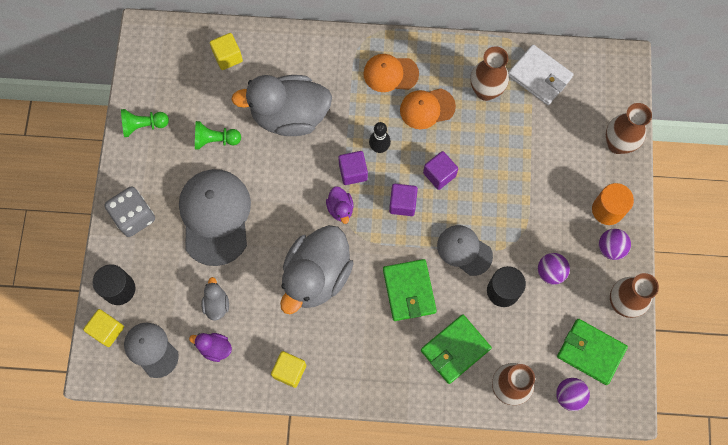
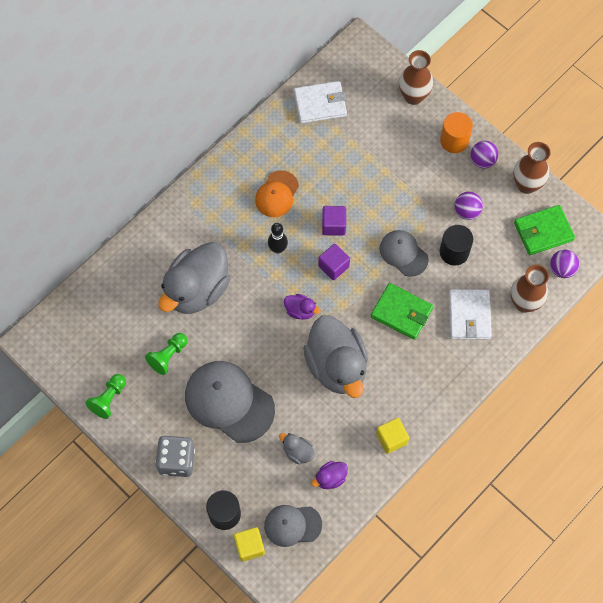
camera: 50 degrees left, 5 degrees down
(228, 57) = (109, 297): yellow cube -> none
(353, 172) = (280, 280): purple cube -> none
(390, 73) = (228, 197): orange cap -> none
(455, 349) = (469, 316): green wallet -> white wallet
(464, 250) = (403, 253): grey cap -> grey cap turned 60 degrees clockwise
(485, 91) = (299, 146): brown vase -> none

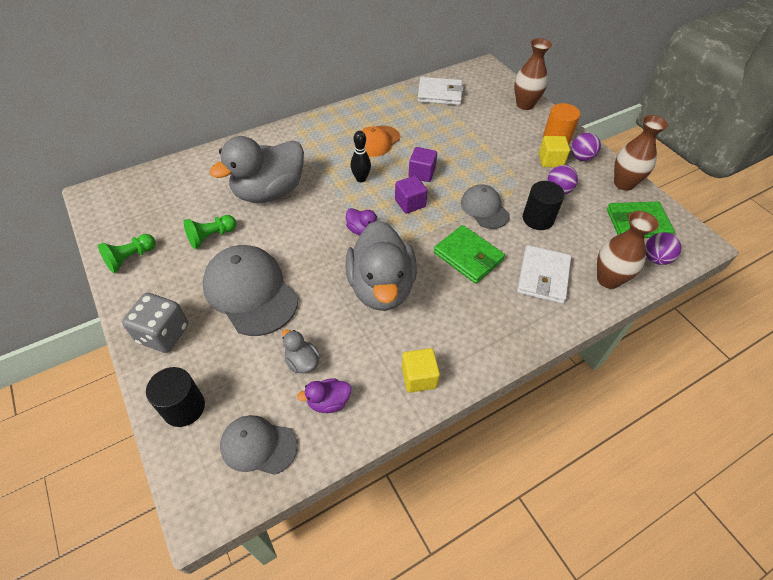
camera: 15 degrees right, 15 degrees down
(249, 546) = (193, 457): yellow cube -> yellow cube (550, 160)

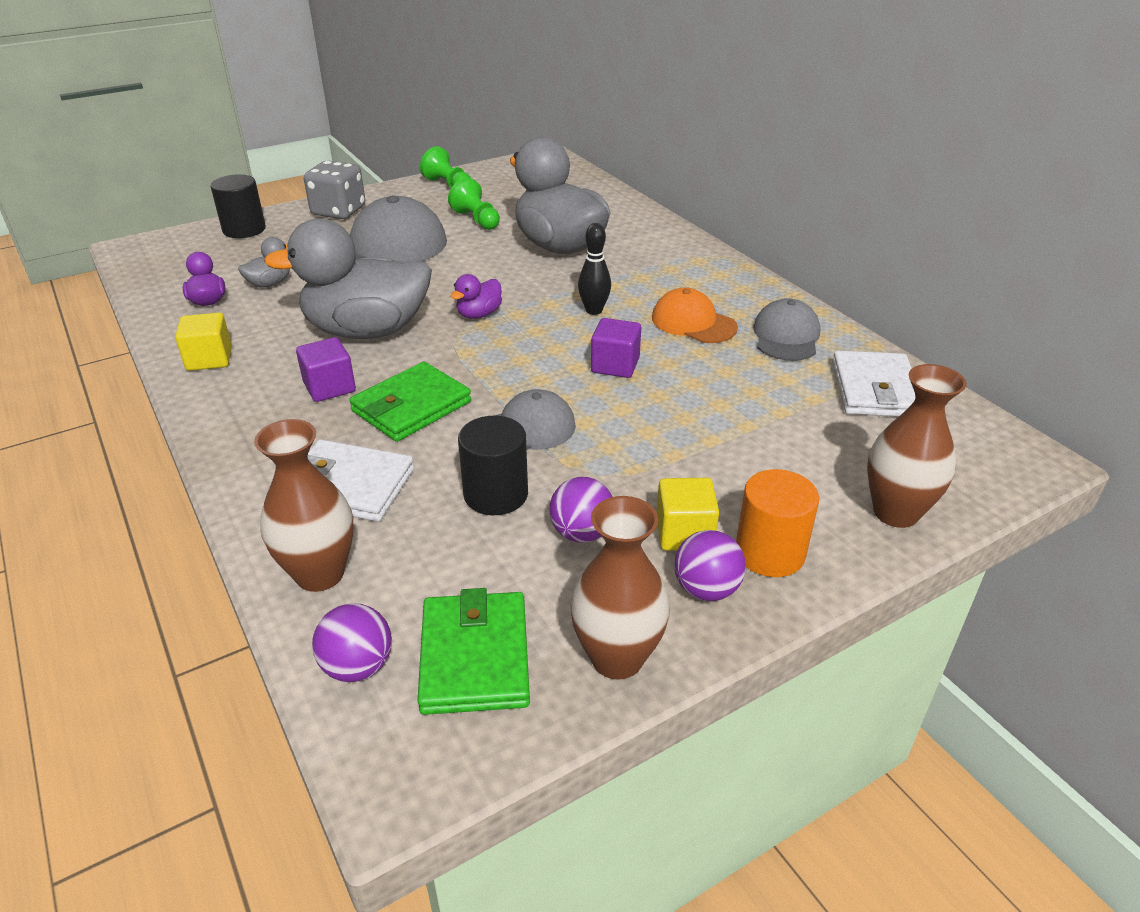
camera: 90 degrees right, 15 degrees down
(258, 445) = (179, 267): grey cap -> grey cap (786, 336)
(410, 203) = (538, 354): purple cube -> purple cube (329, 387)

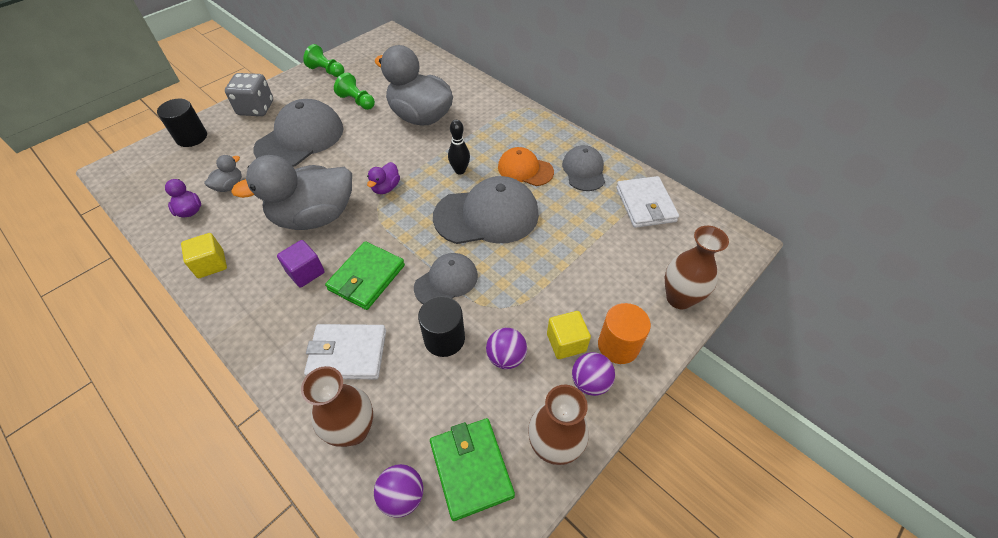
camera: 15 degrees left, 15 degrees up
(615, 365) = (487, 215): purple cube -> grey cap

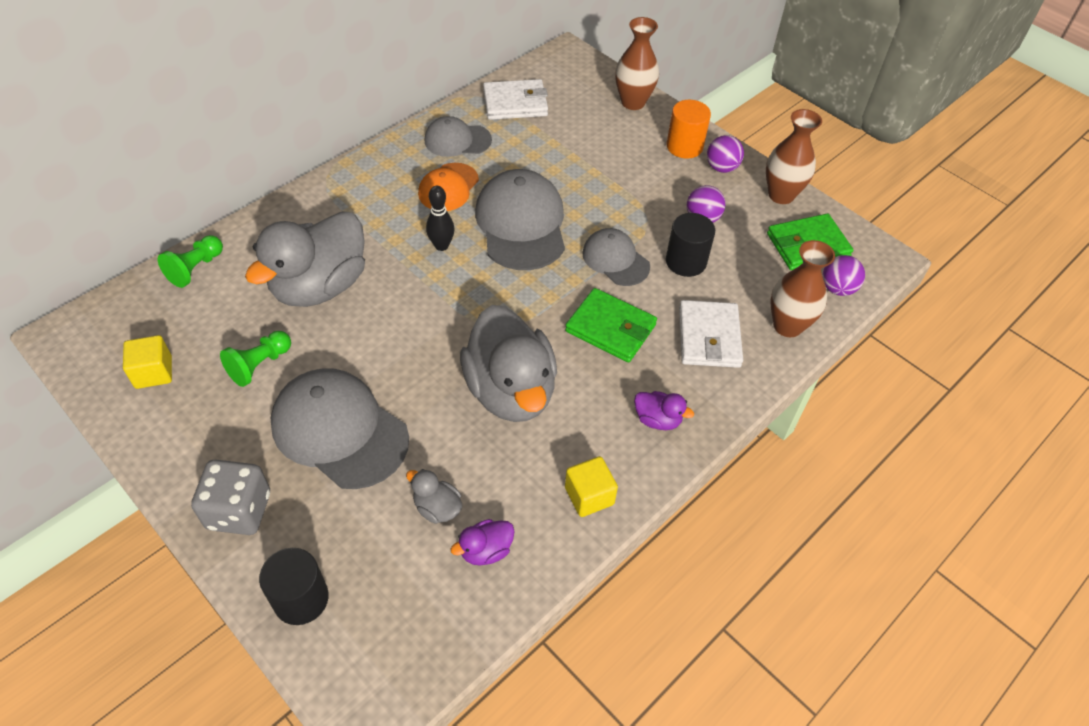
camera: 90 degrees left, 0 degrees up
(305, 272) = (603, 388): purple cube -> none
(326, 71) = (154, 417): green pawn -> green pawn (195, 269)
(386, 188) = (464, 318): purple duck -> purple duck (657, 420)
(566, 342) = (684, 178): yellow cube -> yellow cube (153, 372)

